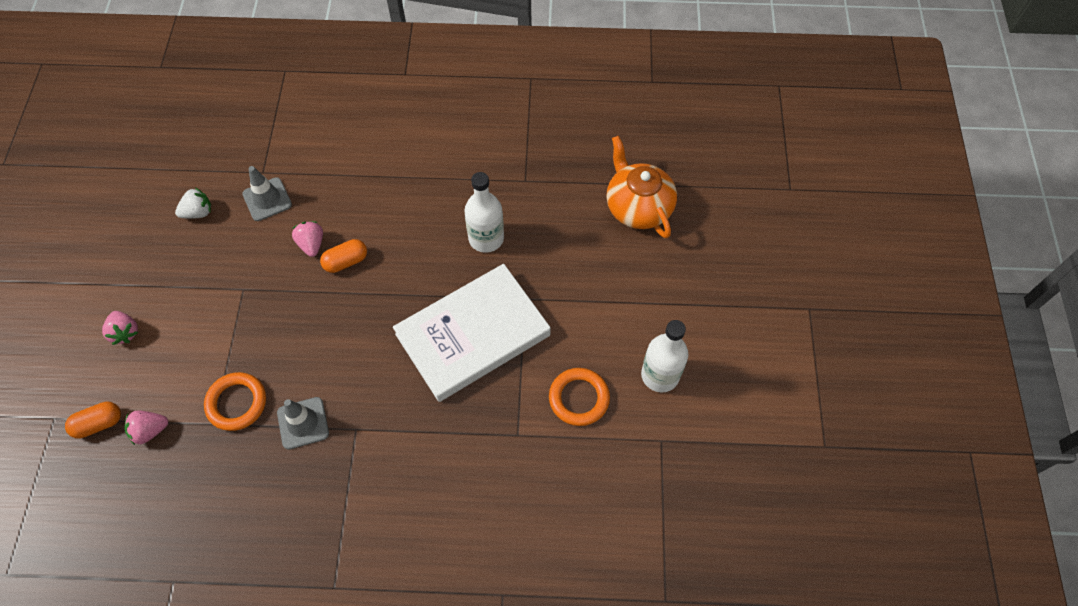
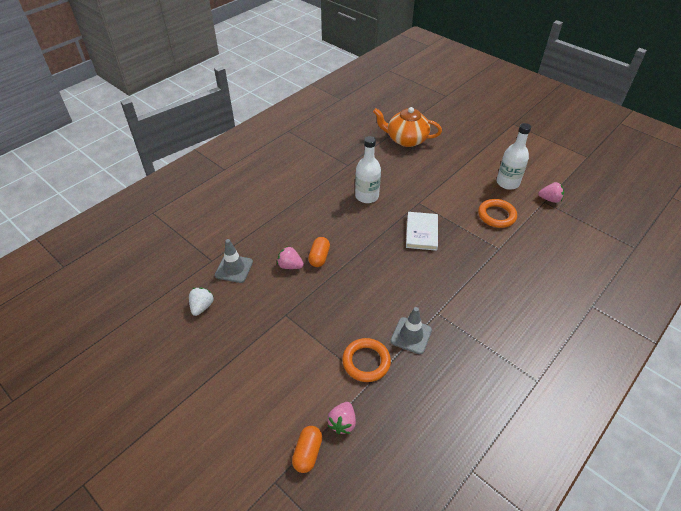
camera: 50 degrees left, 15 degrees down
(125, 332) = (249, 397): pink strawberry -> pink strawberry (549, 199)
(473, 335) = (421, 232): white book -> white book, size x0.52

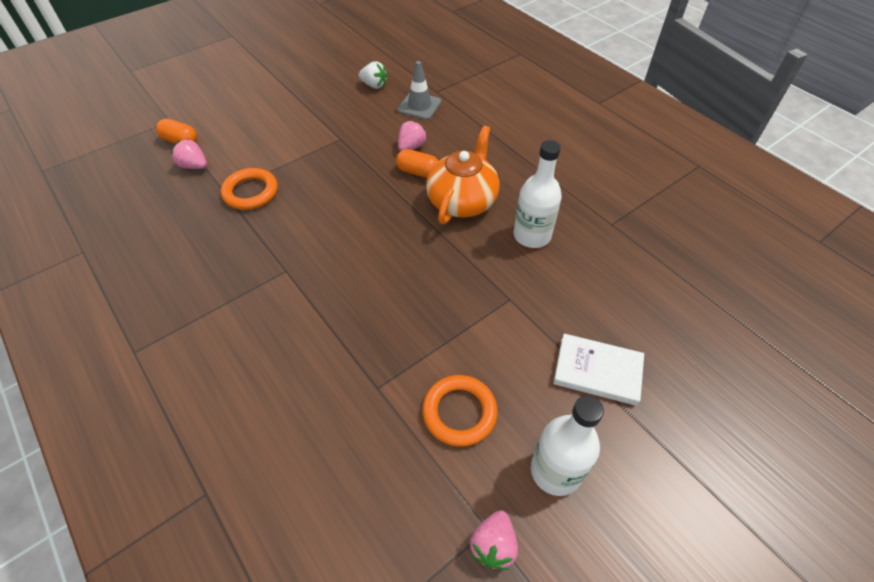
camera: 100 degrees right, 5 degrees up
(406, 139) = (696, 319): orange teapot -> orange teapot (462, 201)
(411, 335) = (265, 237): grey traffic cone -> none
(421, 232) = (439, 287): white book -> white book (597, 371)

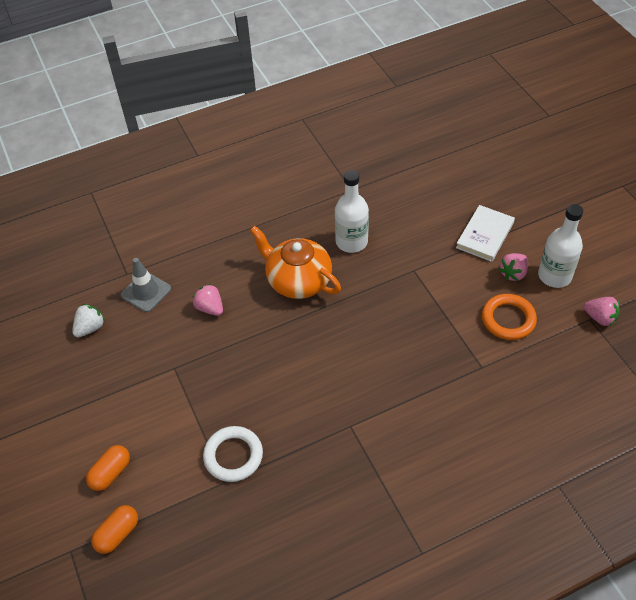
camera: 75 degrees left, 0 degrees up
(194, 166) = (170, 515): pink strawberry -> pink strawberry (513, 273)
(250, 192) = (233, 456): orange ring -> white ring
(418, 172) = (249, 308): orange capsule -> orange capsule (111, 473)

